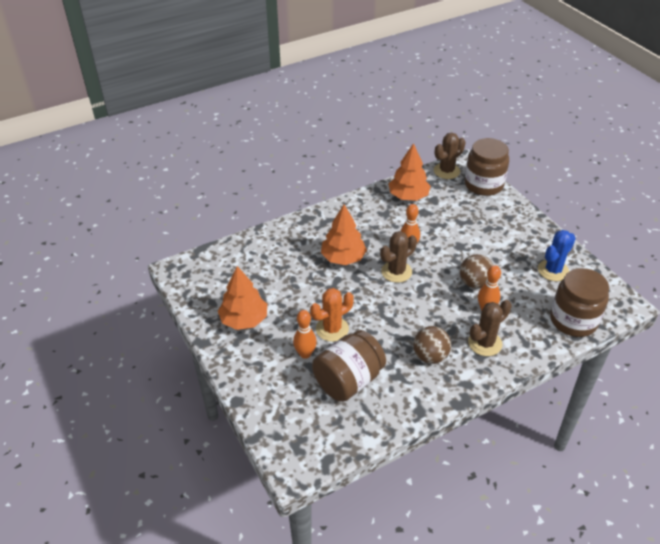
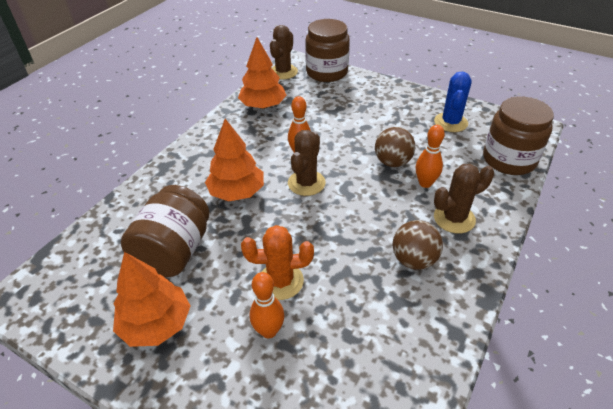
camera: 30 degrees left, 0 degrees up
(332, 329) = (280, 281): orange cactus -> orange cactus turned 60 degrees clockwise
(348, 380) = (347, 339): brown jar -> brown jar (174, 251)
(485, 343) = (454, 218): brown cactus -> brown cactus turned 45 degrees clockwise

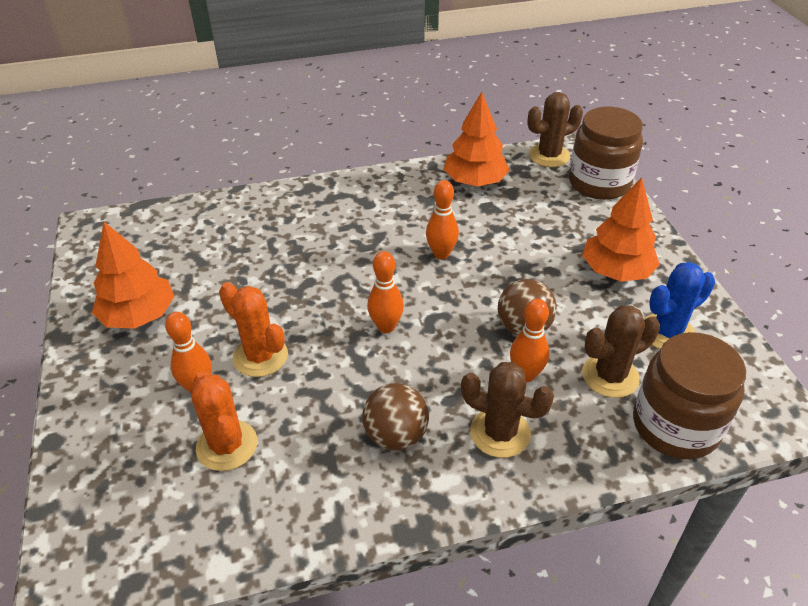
camera: 45 degrees right, 0 degrees up
(174, 251) = (221, 268): brown jar -> none
(237, 192) = (334, 252): orange tree -> orange tree (616, 271)
(306, 183) = (405, 287): brown cactus -> brown cactus (610, 376)
(327, 210) = (386, 327): none -> orange bowling pin
(337, 346) = (227, 445): none -> orange cactus

